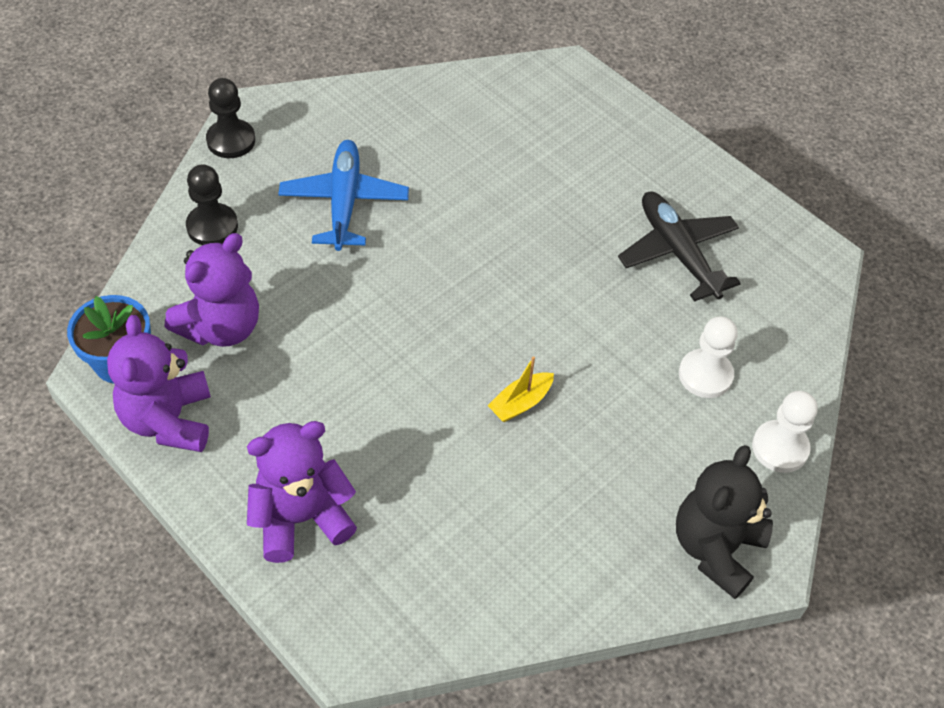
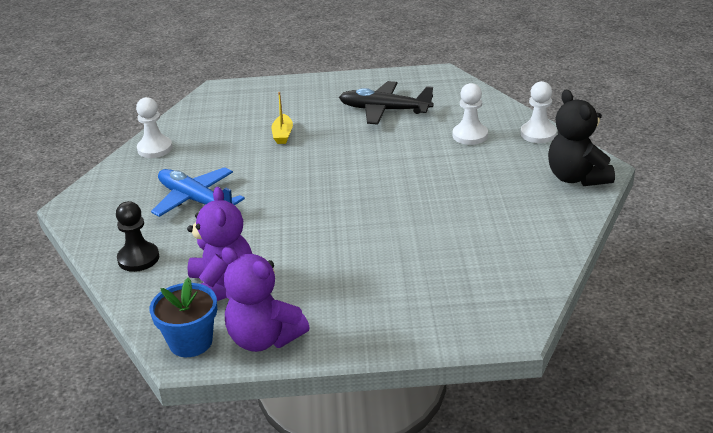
camera: 45 degrees left, 20 degrees down
(231, 140) = (82, 223): black pawn -> none
(301, 518) = (402, 312): purple teddy bear -> none
(404, 100) = (155, 148): none -> white pawn
(520, 403) = (417, 199): yellow boat -> yellow boat (283, 135)

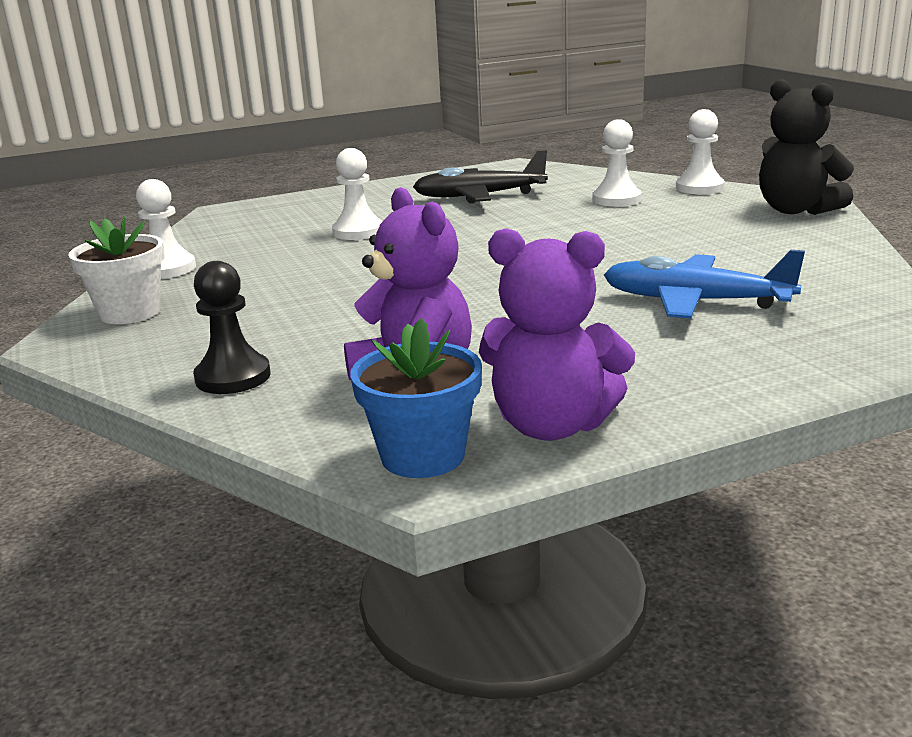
camera: 20 degrees left, 10 degrees down
(116, 188) = (130, 313): none -> white flower pot
(196, 200) = (281, 304): blue plane -> blue plane (696, 302)
(283, 135) = (358, 232): yellow boat -> white pawn

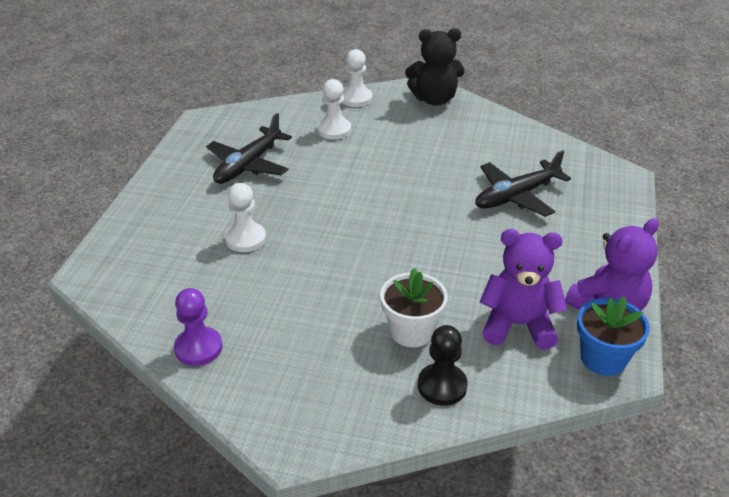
camera: 55 degrees left, 15 degrees up
(130, 313) = (272, 394): white flower pot -> white flower pot (411, 331)
(167, 269) = (198, 348): white pawn -> purple pawn
(696, 302) = (517, 196): blue plane -> black plane

